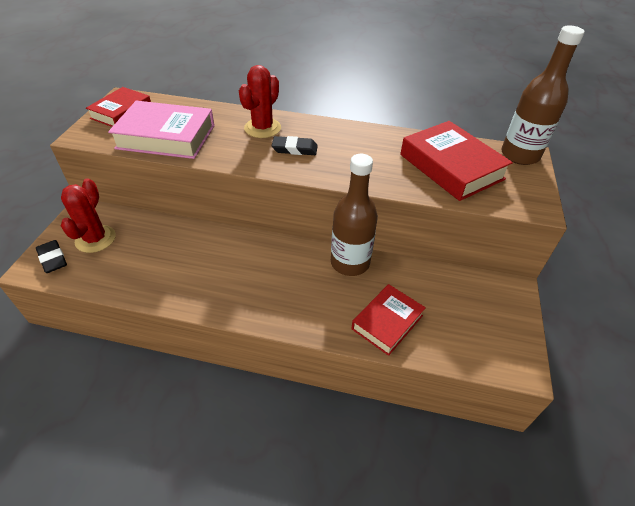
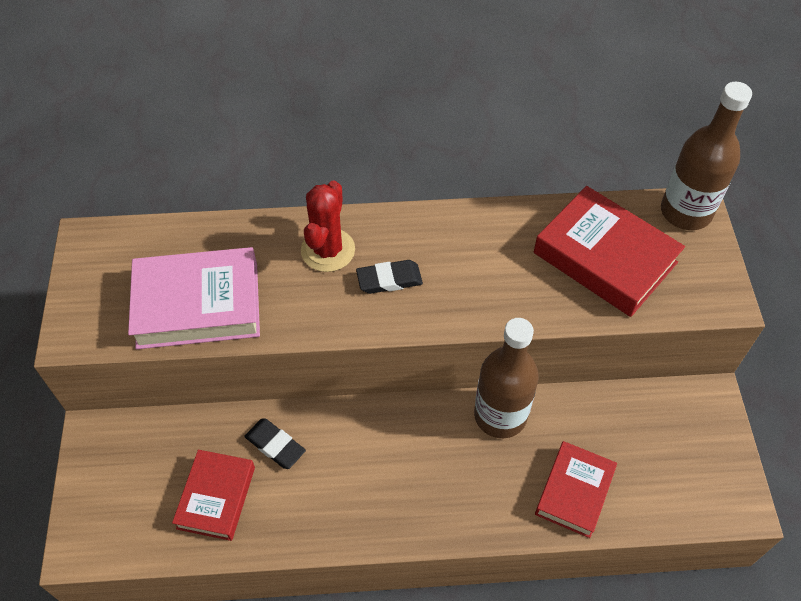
camera: 15 degrees left, 10 degrees up
(53, 259) = (97, 525): black eraser -> black eraser (275, 445)
(95, 239) = (139, 476): red cactus -> none
(121, 112) = (104, 271): red book -> red book (216, 497)

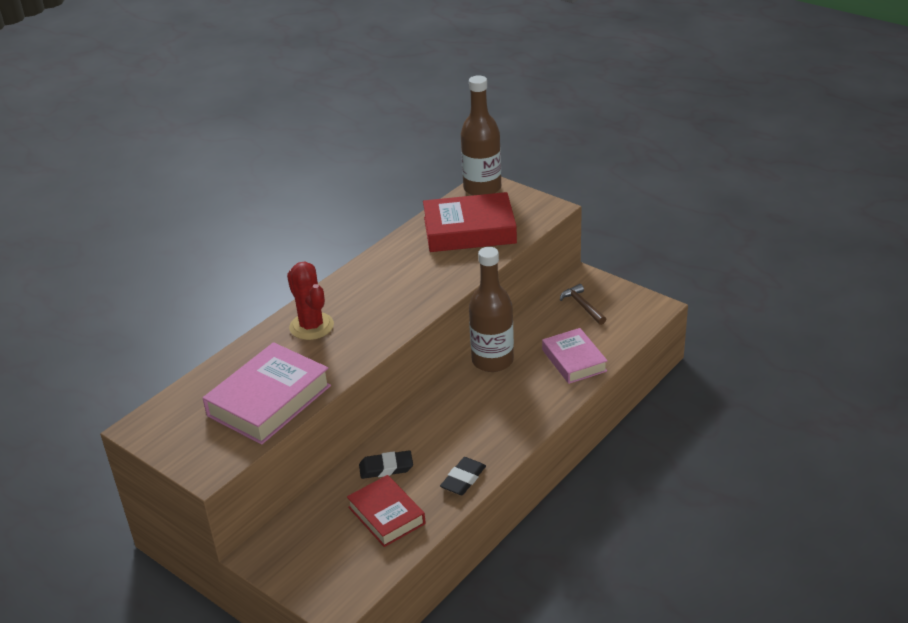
camera: 45 degrees left, 20 degrees down
(389, 279) = (368, 313): black eraser -> black eraser (463, 479)
(574, 492) = (574, 360): red book -> pink book
(665, 432) = (582, 306): none -> brown hammer

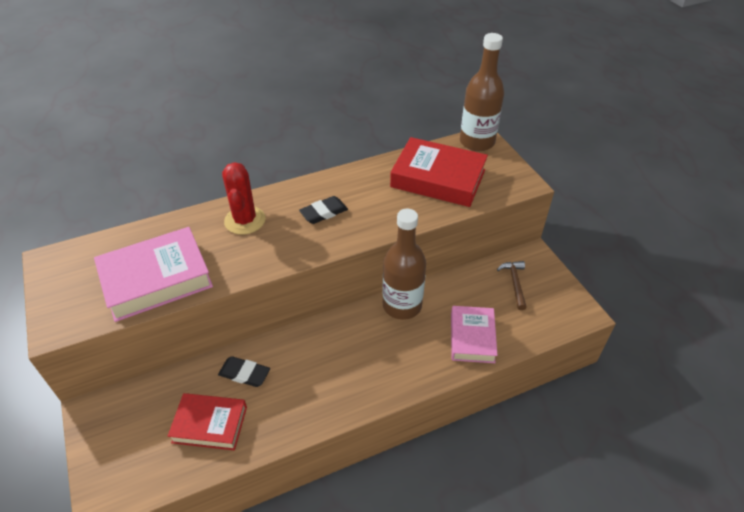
camera: 25 degrees right, 10 degrees up
(386, 515) = (210, 424): red book -> red book turned 75 degrees counterclockwise
(463, 479) = (296, 419): black eraser -> black eraser (324, 212)

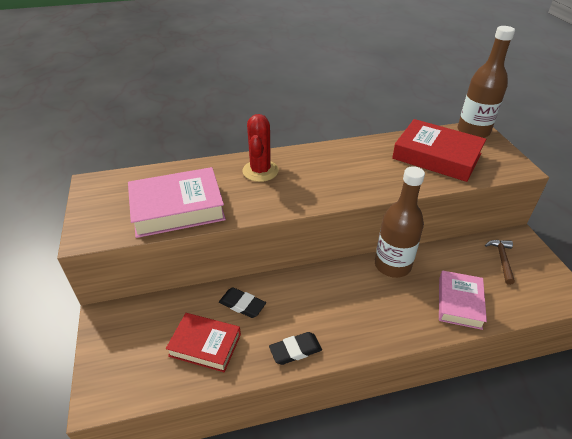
camera: 10 degrees right, 5 degrees down
(324, 212) = (330, 172): black eraser -> black eraser (295, 350)

